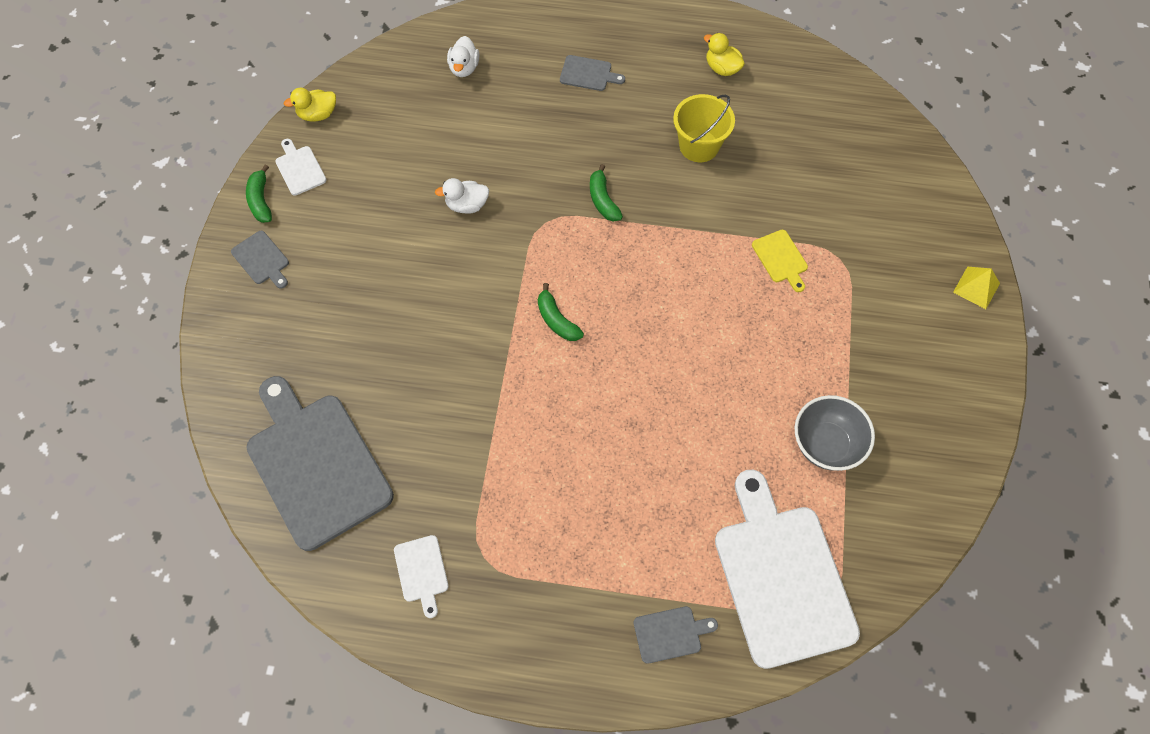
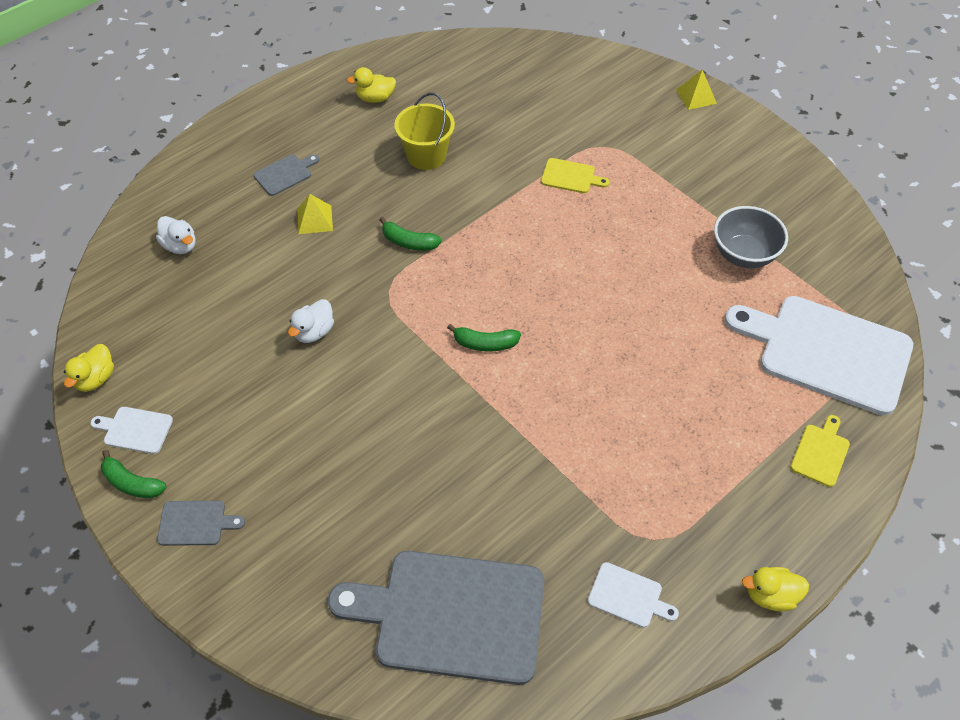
camera: 50 degrees left, 10 degrees down
(503, 675) = (770, 595): none -> yellow duck
(565, 125) = (315, 219): none -> yellow pyramid
(670, 634) = (820, 452): grey cutting board -> yellow cutting board

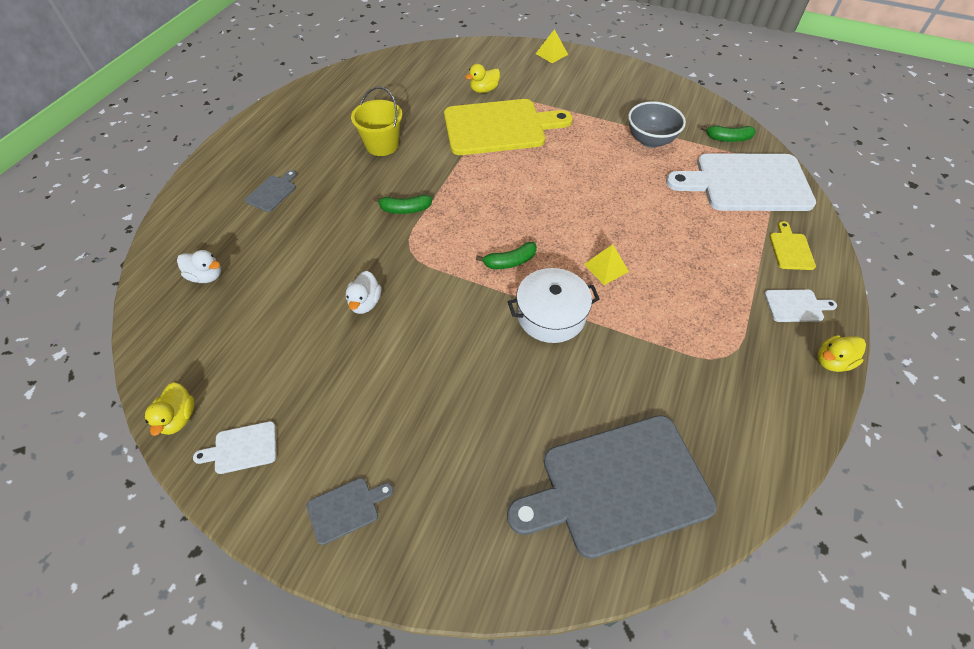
camera: 25 degrees left, 0 degrees up
(132, 483) = (263, 498): green banana -> green banana (728, 138)
(315, 219) = (317, 217): yellow pyramid -> yellow pyramid (606, 267)
(375, 98) = (318, 118): yellow duck -> yellow duck (484, 90)
(493, 419) = (551, 315): none -> white pot
(571, 176) = (499, 127): yellow cutting board -> yellow cutting board, size x2.41
(628, 596) = (739, 407): white cutting board -> white cutting board (796, 306)

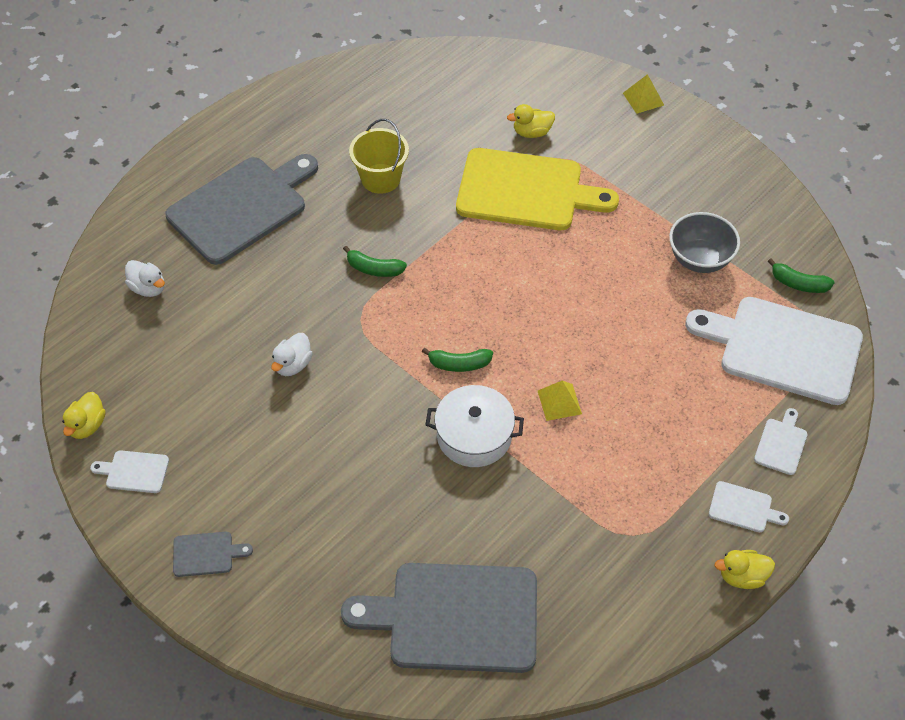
camera: 20 degrees right, 0 degrees up
(272, 192) = (242, 207): grey cutting board -> grey cutting board, size x2.41
(790, 249) = (781, 444): yellow cutting board -> white cutting board

